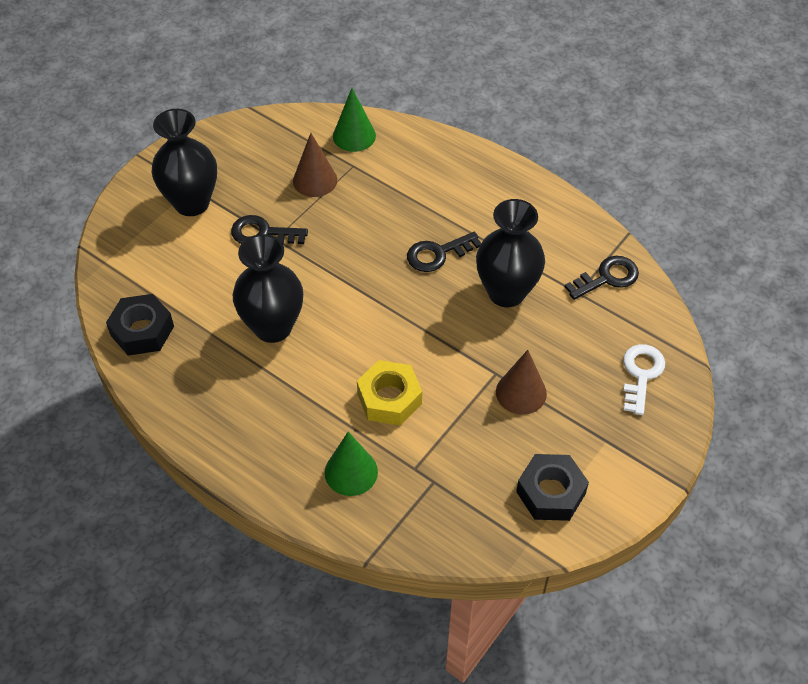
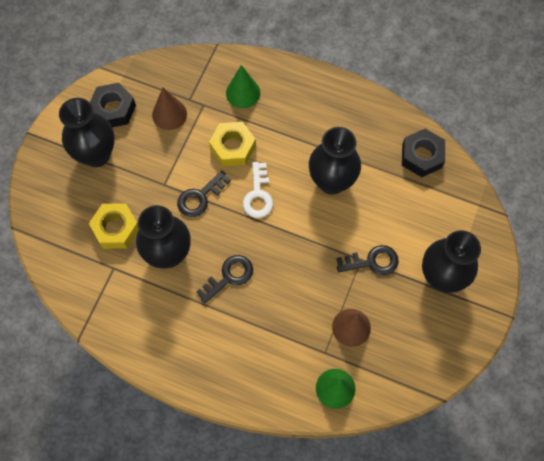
camera: 165 degrees right, 15 degrees up
(521, 392) = (144, 173): brown cone -> brown cone (169, 114)
(569, 334) = (116, 229): none -> yellow nut
(584, 432) = (96, 154): none -> black vase
(607, 278) = (92, 287): black key -> black key (200, 197)
(641, 374) = (60, 208): white key -> white key (258, 195)

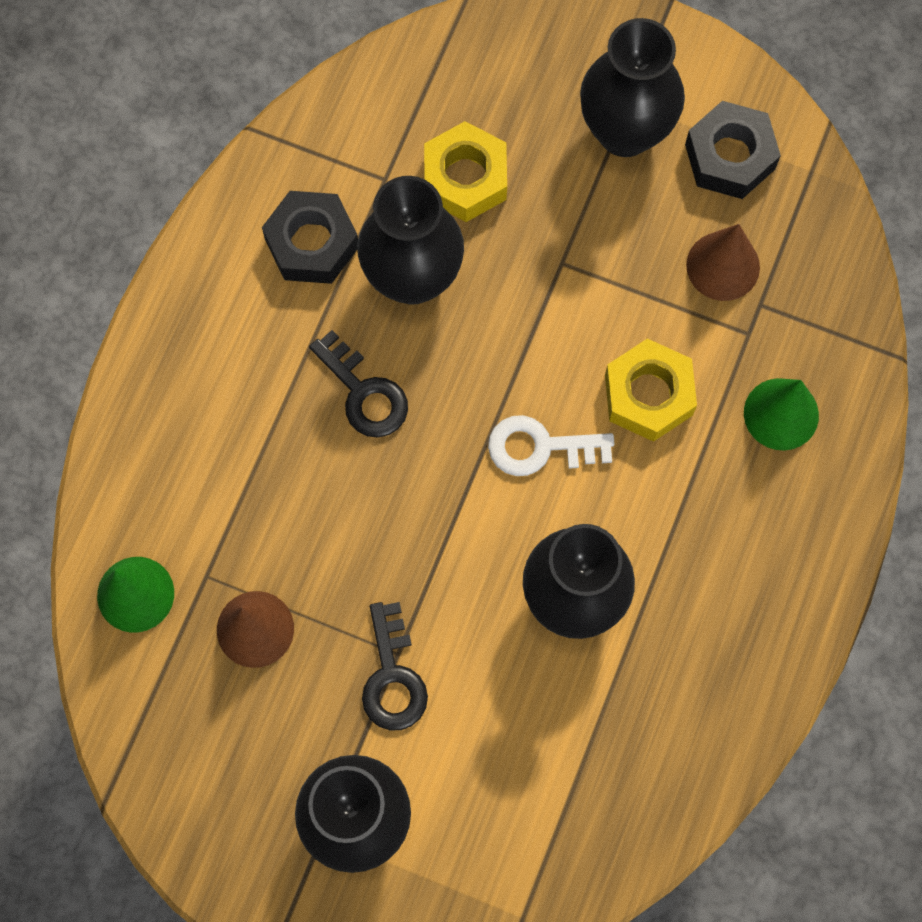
camera: 90 degrees right, 5 degrees up
(200, 197) = (534, 333): black key -> none
(421, 156) = (638, 798): black nut -> black nut (312, 243)

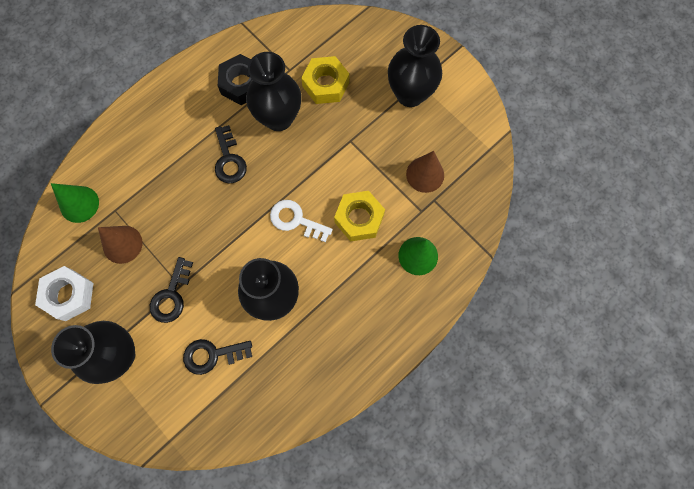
camera: 25 degrees right, 0 degrees up
(210, 760) = (69, 295): none -> white nut
(519, 743) = (212, 355): none -> black key
(729, 157) = (453, 126): black nut -> none

